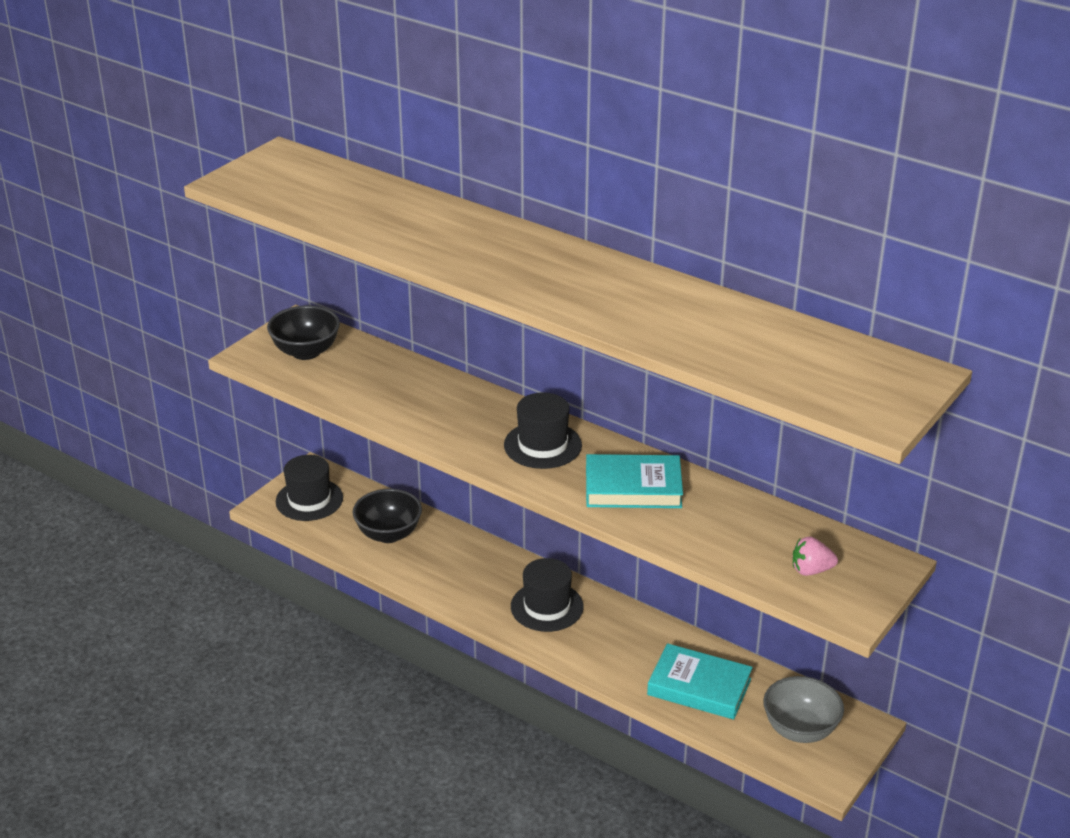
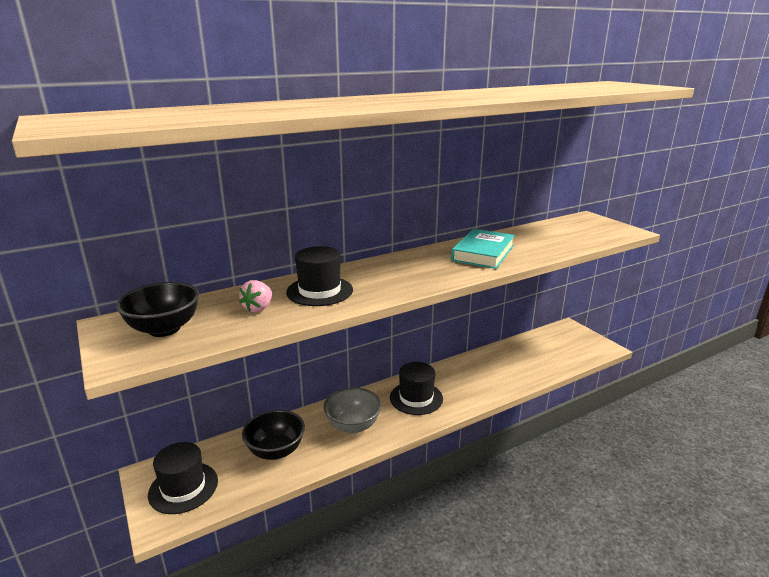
camera: 65 degrees left, 10 degrees down
(542, 445) = (413, 267): black hat -> black hat (319, 291)
(699, 687) = (520, 364): turquoise book -> none
(800, 730) = (567, 345): grey bowl -> grey bowl (353, 425)
(811, 570) = (588, 231): pink strawberry -> pink strawberry (258, 308)

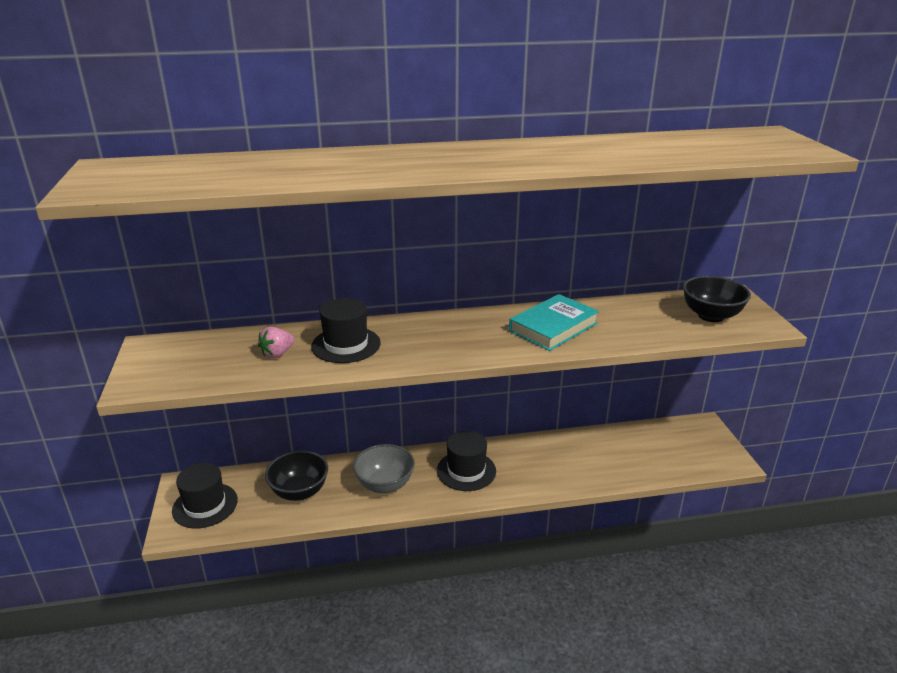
camera: 20 degrees right, 5 degrees up
(164, 329) = (186, 360): black bowl -> black bowl (711, 316)

